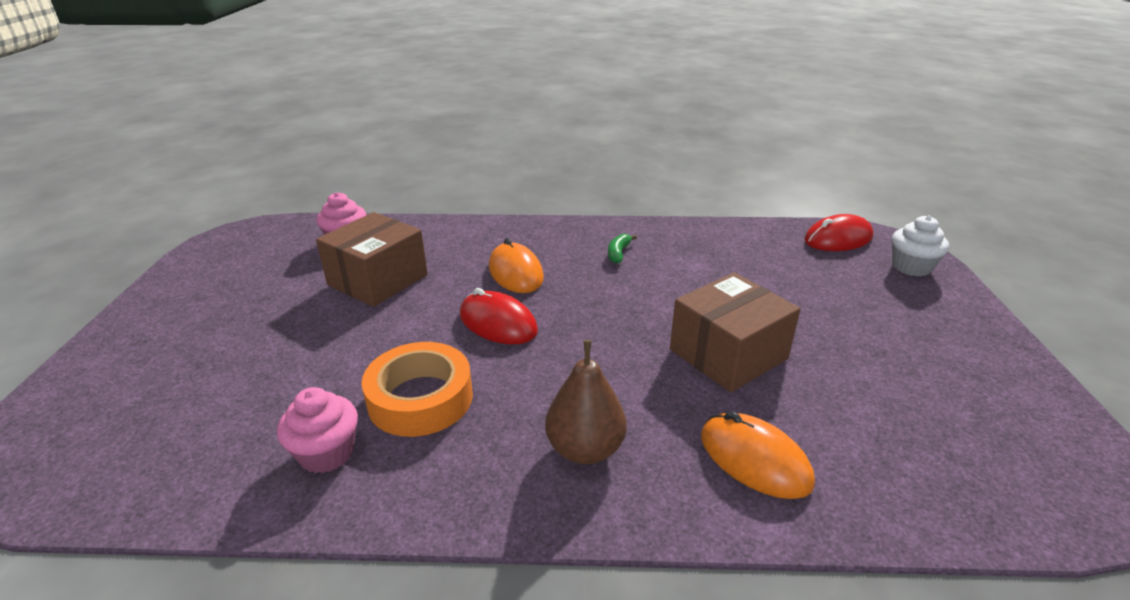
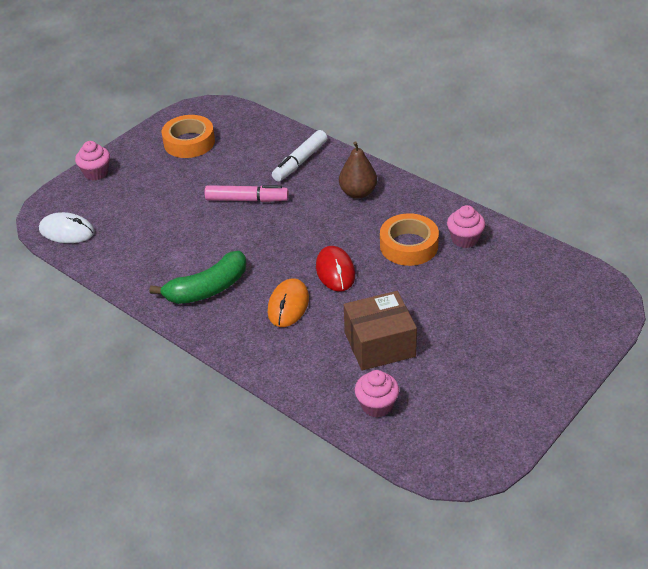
camera: 140 degrees left, 10 degrees up
(618, 253) = (207, 289): green banana -> green banana, size x2.34
(728, 354) = (247, 200): brown box -> pink marker
(754, 459) = (300, 162): orange mouse -> white marker
(838, 239) = (67, 231): red mouse -> white mouse
(911, 267) = (73, 195): white cupcake -> none
(952, 298) = (96, 173): none -> pink cupcake
(961, 398) = (189, 142): none -> orange tape

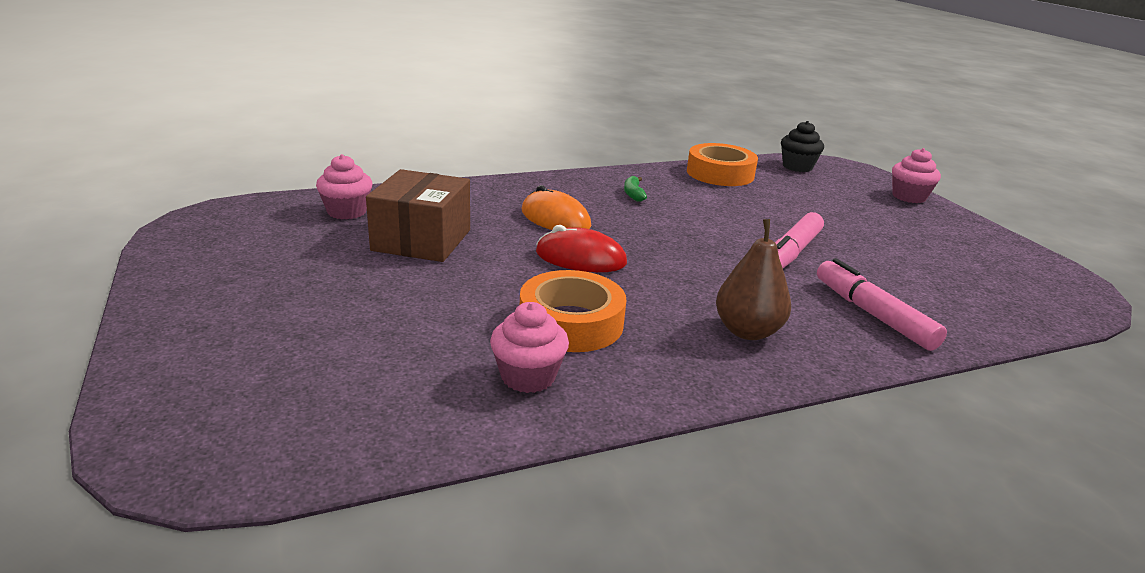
camera: 115 degrees right, 15 degrees down
(67, 231) = (797, 167): white mouse -> black cupcake
(189, 142) = (967, 256): orange tape -> orange tape (720, 173)
(207, 289) = (633, 194): green banana -> green banana, size x0.43
(300, 162) = (872, 314): white marker -> pink marker

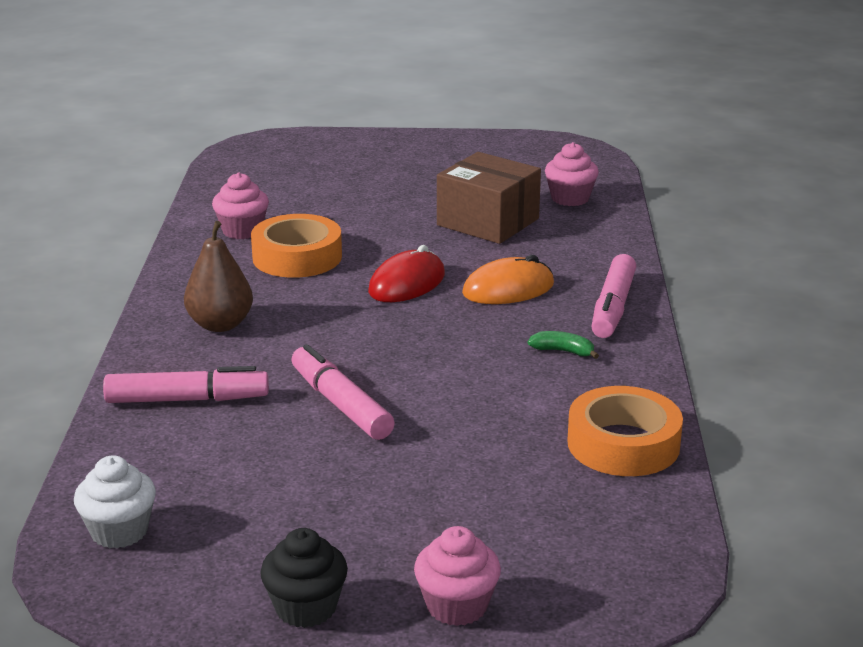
camera: 115 degrees right, 0 degrees up
(554, 185) = (613, 307): none -> pink marker
(797, 167) = (638, 540): black cupcake -> black cupcake (306, 608)
(1032, 297) = (119, 531): none -> white cupcake

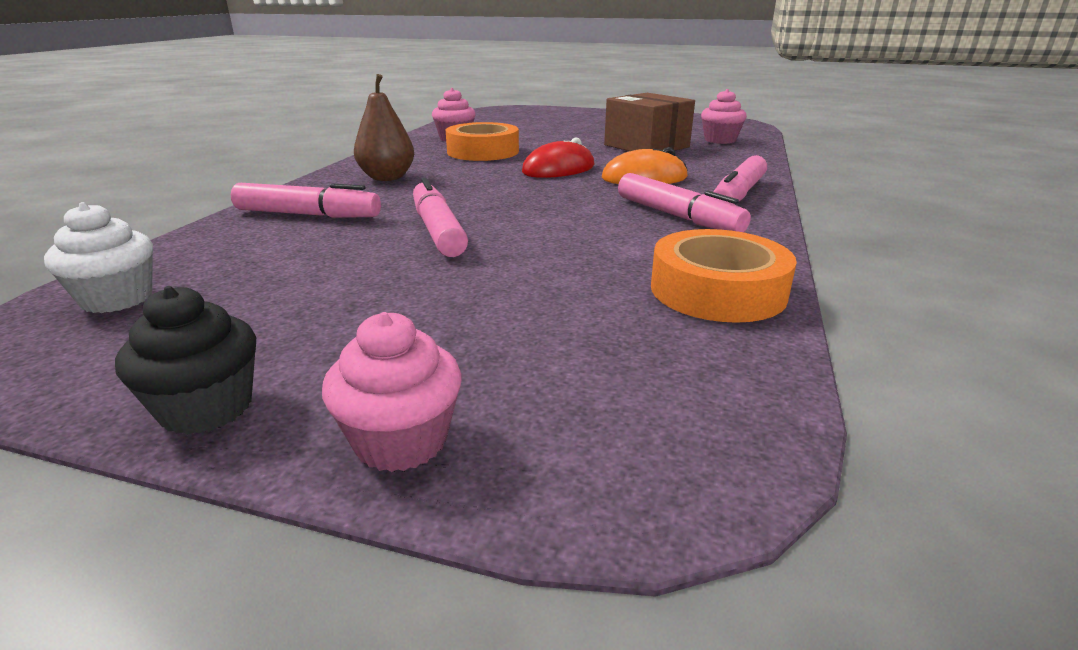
camera: 15 degrees right, 0 degrees up
(563, 351) = (677, 216): green banana -> pink marker

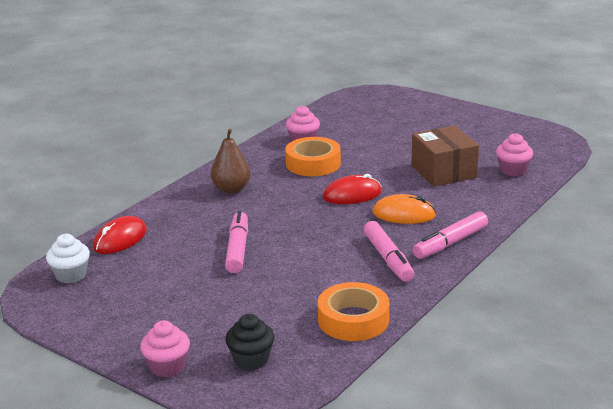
camera: 20 degrees right, 0 degrees up
(206, 408) = (103, 340): black cupcake -> black cupcake (251, 359)
(219, 241) = (120, 239): none -> red mouse
(308, 215) = (171, 223): pink marker -> none

